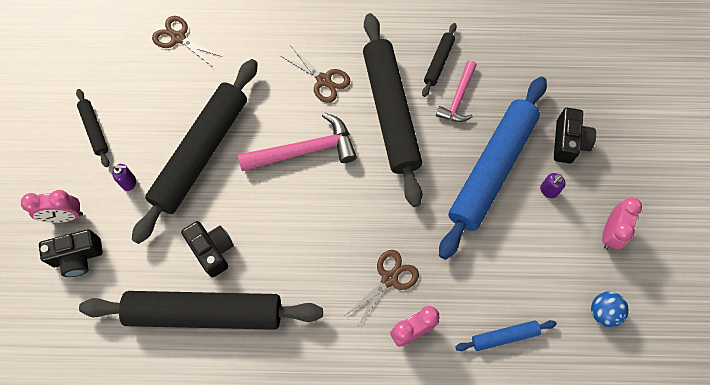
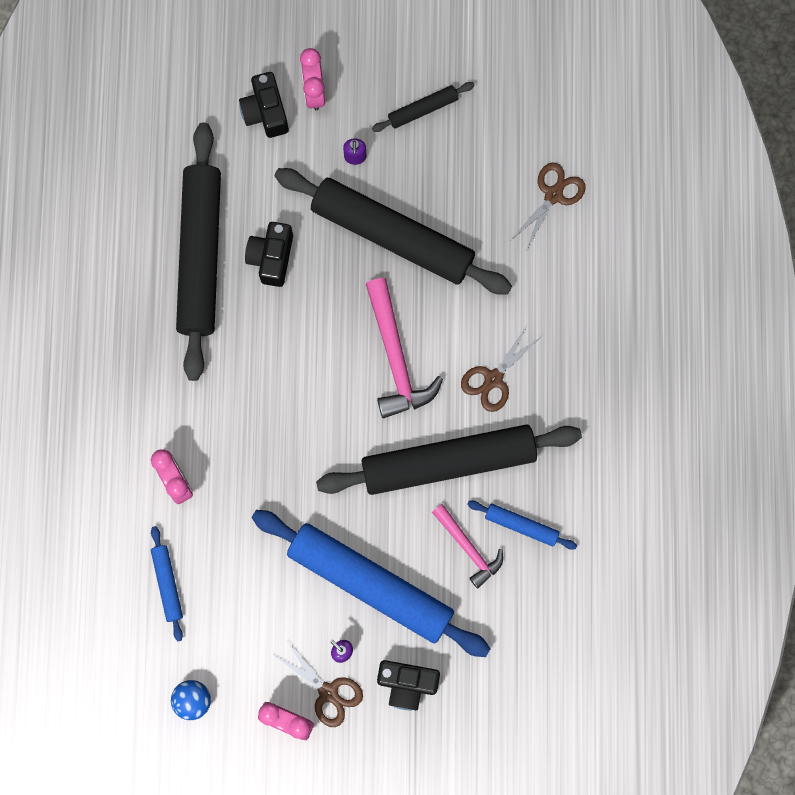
camera: 90 degrees right, 10 degrees up
(212, 250) = (271, 257): black camera -> black camera turned 135 degrees clockwise
(389, 278) = (236, 457): brown scissors -> brown scissors (328, 692)
(439, 62) = (521, 526): black rolling pin -> blue rolling pin
(458, 98) = (468, 548): pink hammer -> pink hammer turned 150 degrees counterclockwise

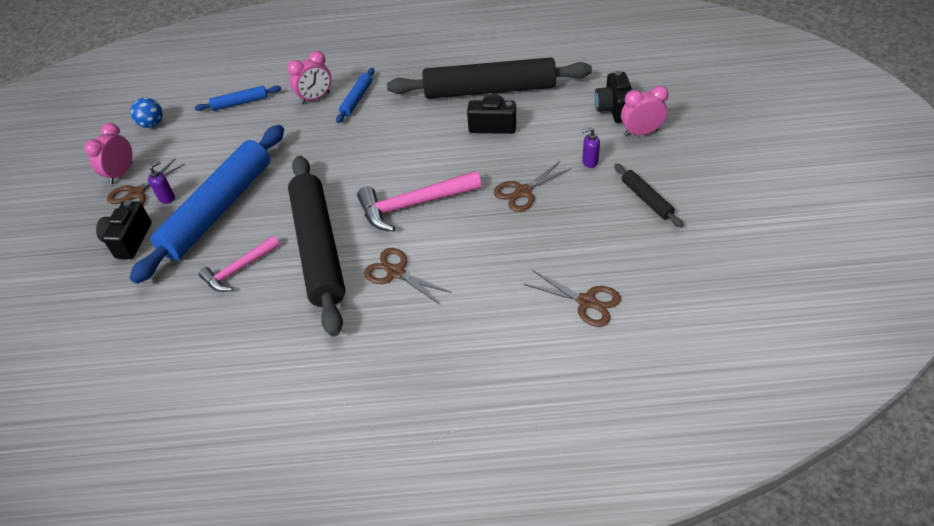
camera: 90 degrees right, 30 degrees down
(265, 112) = (614, 109): black camera -> black camera turned 75 degrees counterclockwise
(392, 236) = (523, 192): black rolling pin -> brown scissors
(521, 526) = (254, 306): blue rolling pin -> blue rolling pin (356, 99)

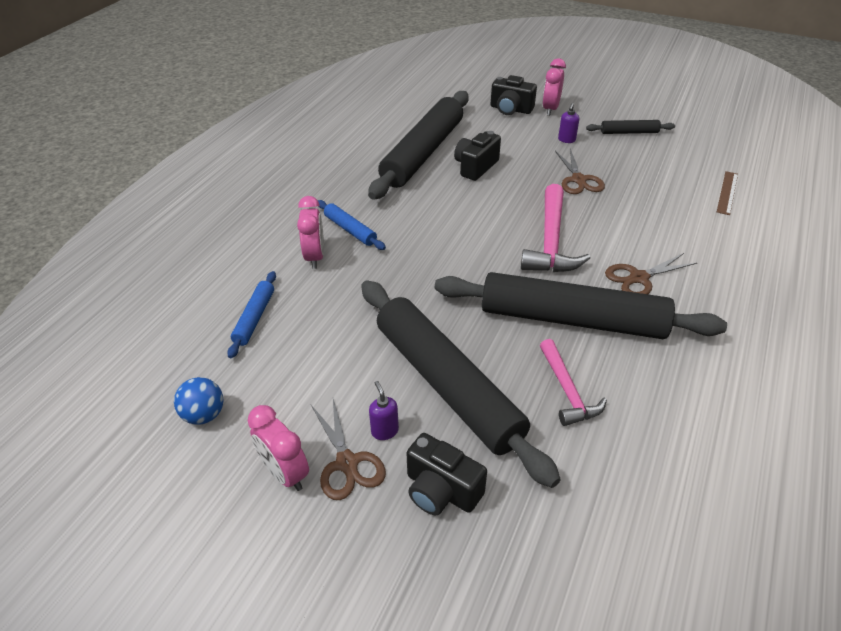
camera: 65 degrees left, 5 degrees down
(219, 209) = (447, 384): blue rolling pin -> black rolling pin
(587, 302) = (727, 192): brown scissors -> brown ruler

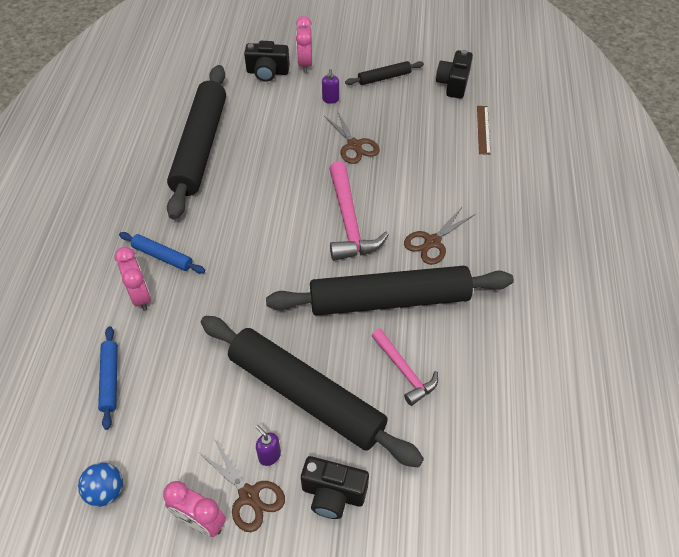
camera: 20 degrees left, 10 degrees up
(475, 167) = (256, 152): black camera -> black camera (453, 84)

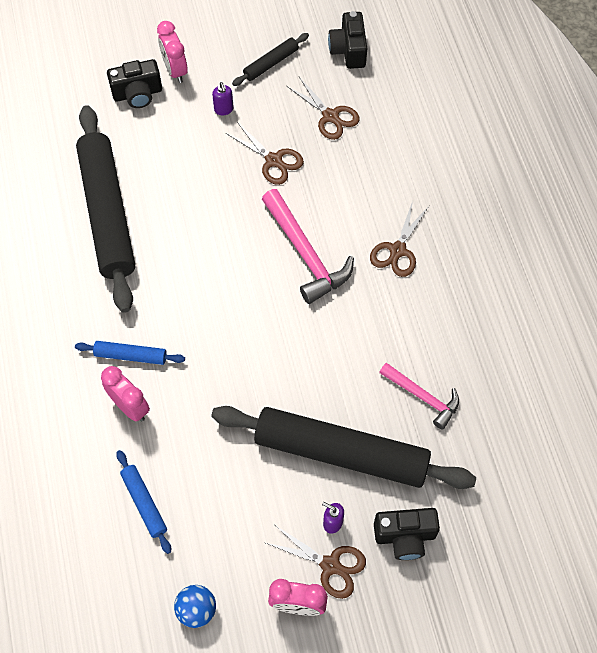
camera: 20 degrees left, 10 degrees up
(389, 300) = (380, 328): black rolling pin -> none
(417, 126) = (330, 116): none -> brown scissors
(483, 129) = (400, 100): brown ruler -> none

